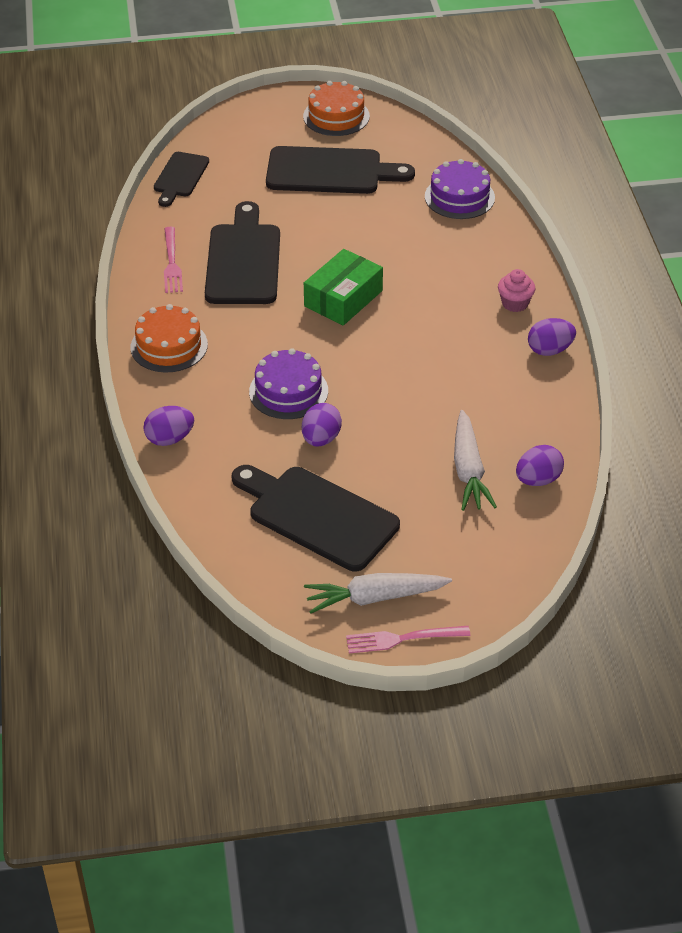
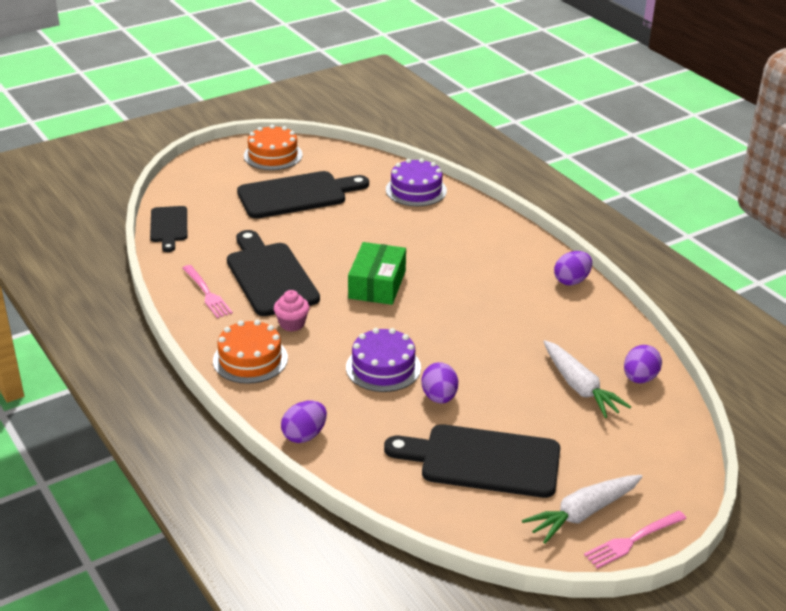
camera: 25 degrees left, 10 degrees down
(515, 303) = (518, 254): pink cupcake -> pink cupcake (292, 324)

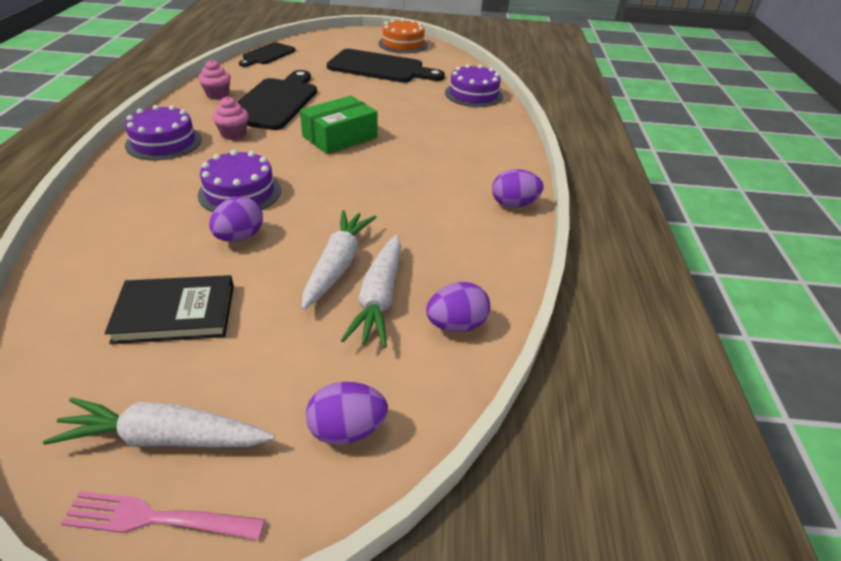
camera: 35 degrees right, 5 degrees up
(207, 293) = (217, 95): pink fork -> pink cupcake
(250, 359) = (164, 142): orange cake -> purple cake
(304, 435) = (92, 209): purple egg -> purple egg (347, 430)
(483, 461) = (175, 313): black cutting board -> black book
(527, 381) = (337, 265): none -> white carrot

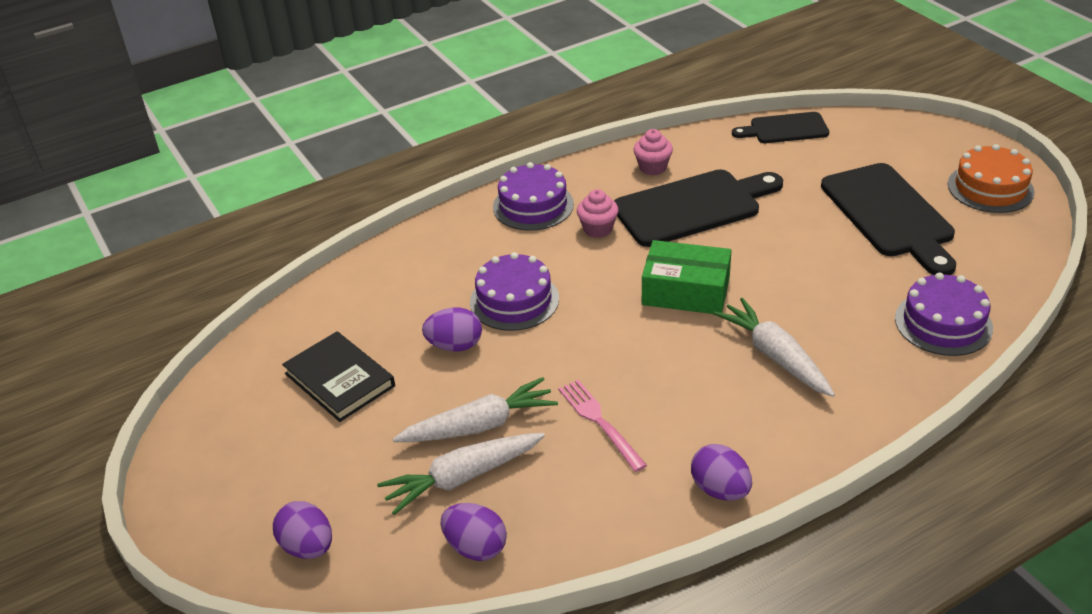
camera: 60 degrees right, 0 degrees up
(156, 519) = (178, 502): pink fork -> pink fork (599, 421)
(165, 438) = (233, 461): white carrot -> white carrot (775, 356)

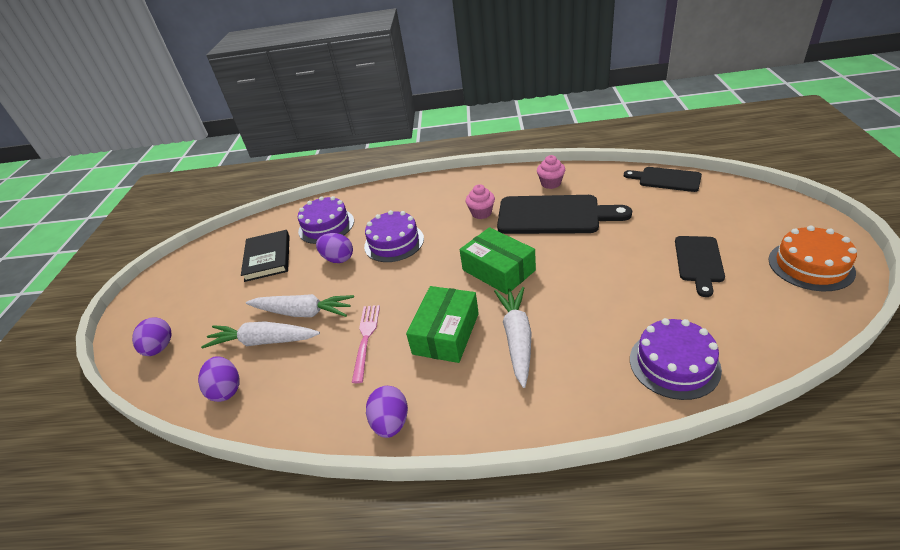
camera: 35 degrees right, 0 degrees up
(533, 205) = (458, 188): purple cake -> purple cake (326, 226)
(691, 380) = (446, 333): none -> green box
(889, 215) = (699, 261): black cutting board -> black cutting board, size x0.58

